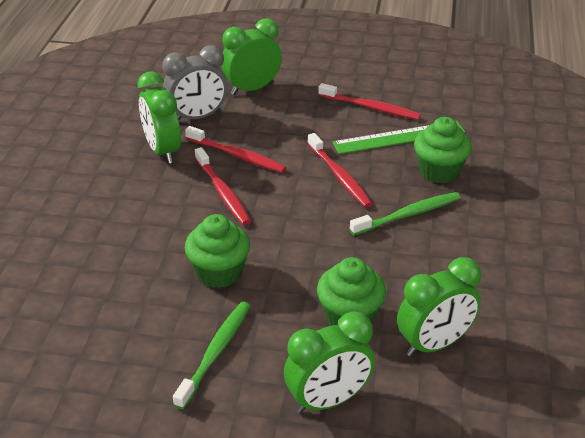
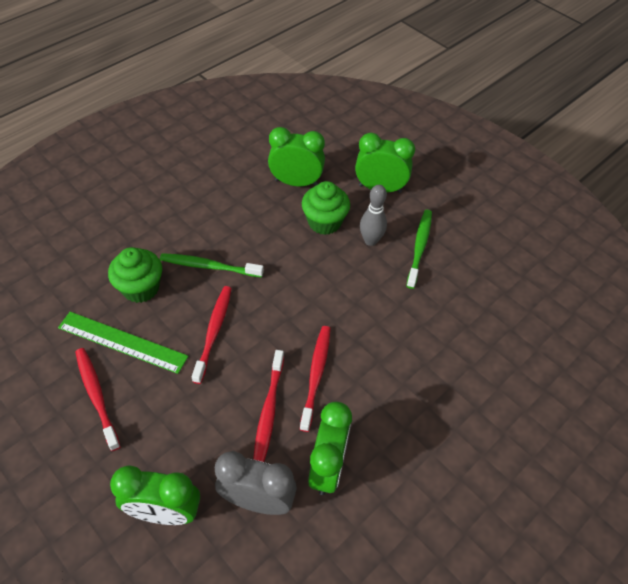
camera: 145 degrees left, 15 degrees up
(216, 352) = (419, 247): green toothbrush -> green toothbrush turned 135 degrees clockwise
(219, 272) = (377, 300): green cupcake -> none
(237, 156) = (268, 412): red toothbrush -> red toothbrush turned 150 degrees counterclockwise
(278, 327) = (370, 240): none -> grey bowling pin

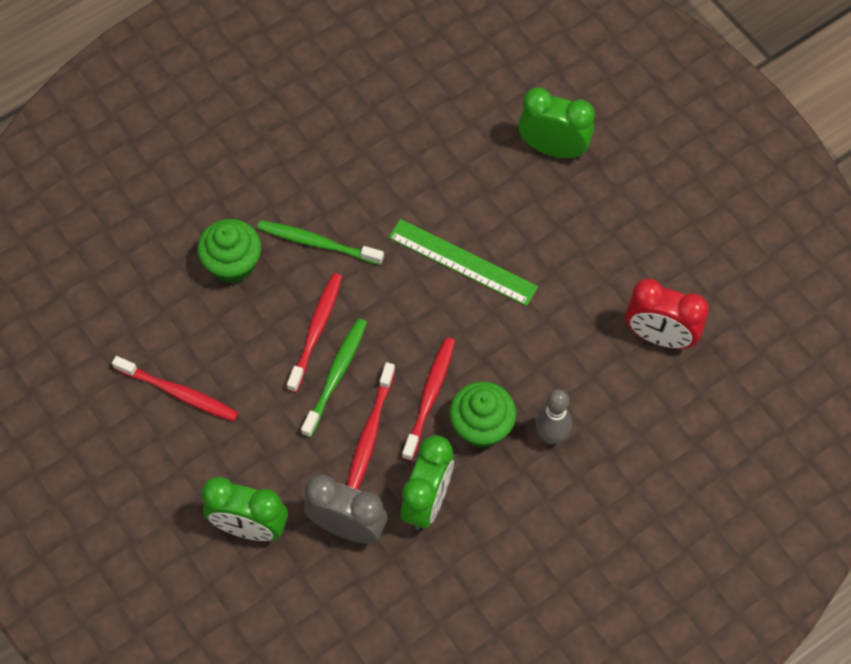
camera: 10 degrees right, 10 degrees up
(96, 395) = (179, 393): red toothbrush -> red toothbrush turned 135 degrees clockwise
(122, 342) = (209, 332): green ruler -> green ruler (462, 262)
(296, 182) = (442, 129): green clock -> none
(324, 222) = (471, 193): green cupcake -> green cupcake (481, 427)
(370, 240) = (526, 226): grey bowling pin -> grey bowling pin (551, 436)
(419, 247) = (587, 241): green toothbrush -> green toothbrush (336, 375)
(492, 309) = (659, 336): none -> red clock

